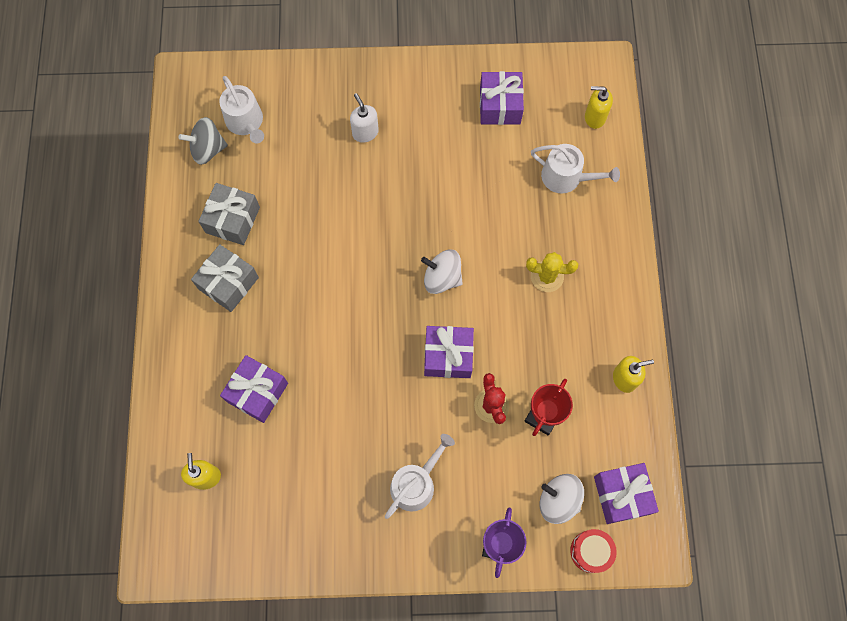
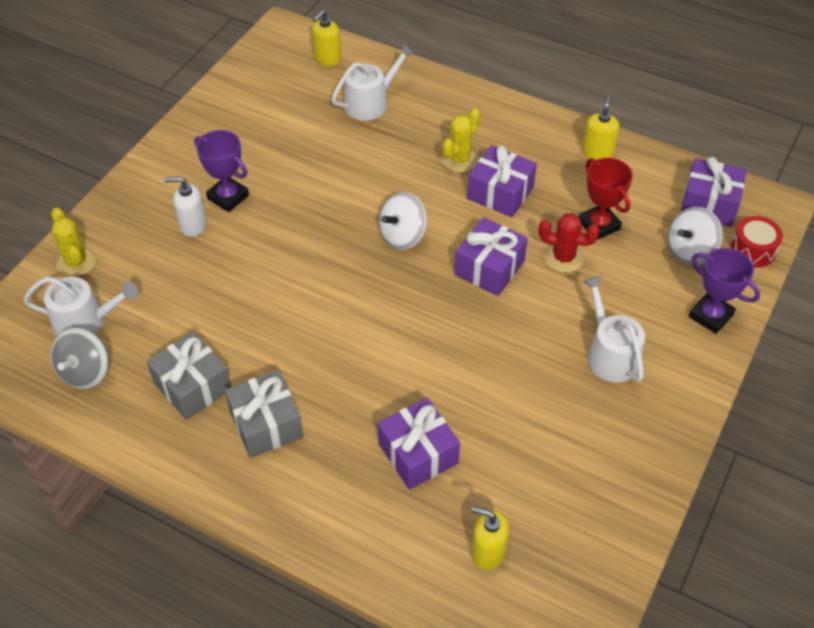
camera: 60 degrees left, 20 degrees down
(290, 83) = (76, 262): none -> yellow cactus
(405, 138) = (228, 197): none -> purple trophy
(500, 105) = (257, 114): purple gift -> purple gift (500, 193)

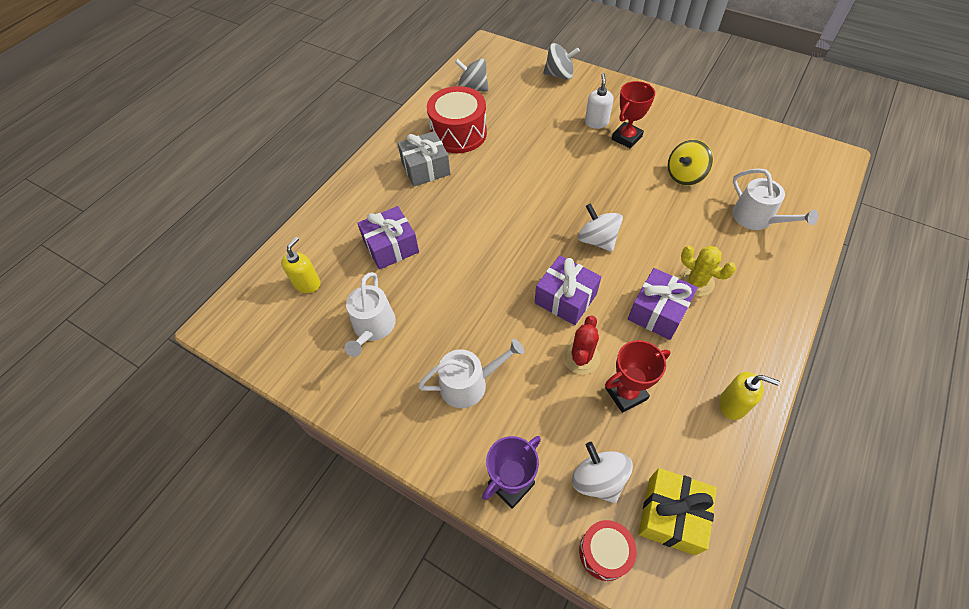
camera: 95 degrees right, 5 degrees up
(76, 262) = (559, 75): yellow cactus -> grey spinning top
(86, 322) = (511, 84): white watering can -> white watering can (373, 327)
(192, 386) = (458, 133): grey gift -> red drum
(228, 197) = (626, 138): purple trophy -> red trophy
(301, 150) = (685, 175): none -> yellow spinning top
(327, 59) = (808, 188): yellow soap dispenser -> none
(709, 204) = (671, 515): purple gift -> yellow gift

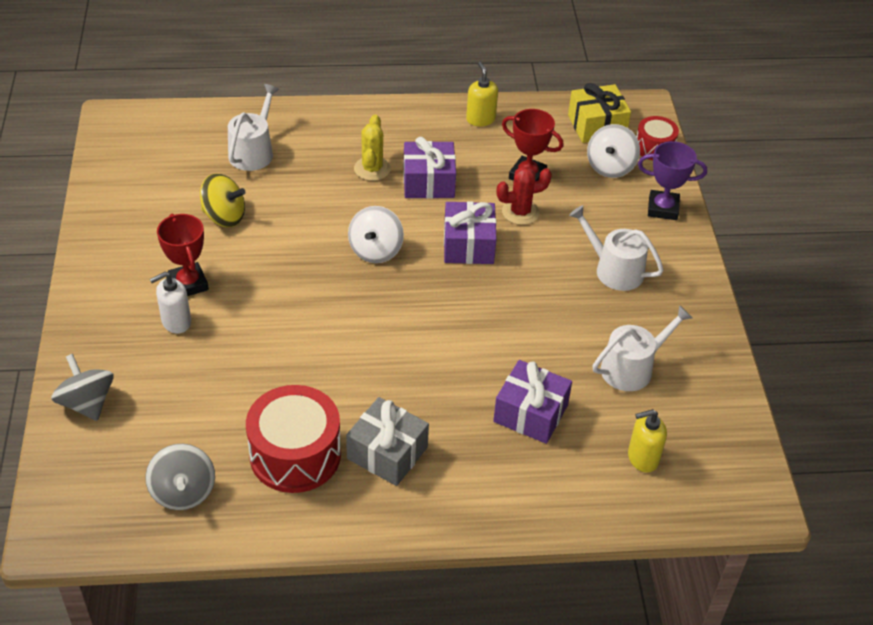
camera: 130 degrees left, 10 degrees down
(626, 138) = (188, 284): red trophy -> red trophy turned 60 degrees clockwise

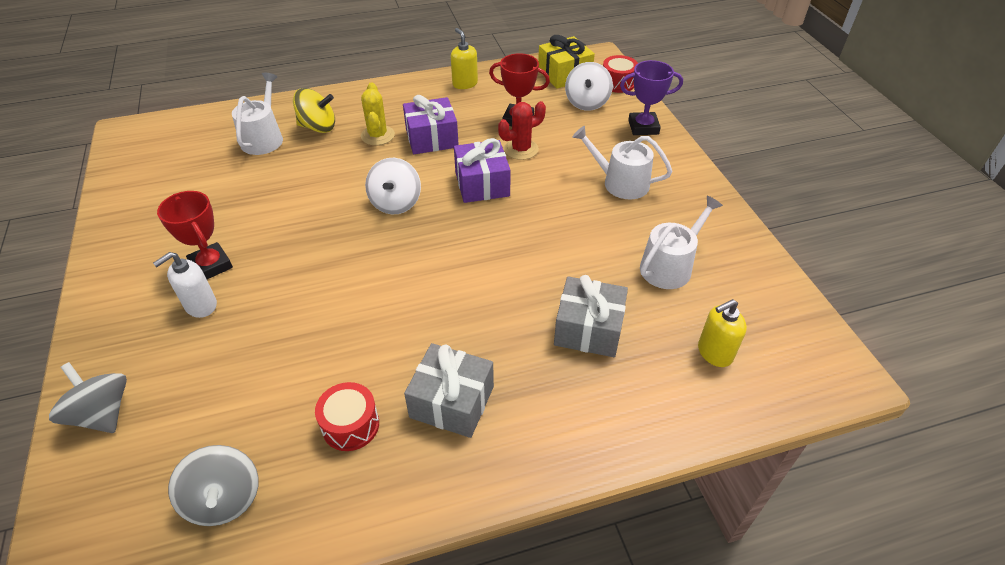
camera: 10 degrees left, 0 degrees up
(224, 216) = (242, 197): yellow spinning top -> yellow spinning top (318, 127)
(295, 455) = (350, 425): red drum -> red drum, size x0.55
(530, 413) = (588, 329): purple gift -> grey gift

